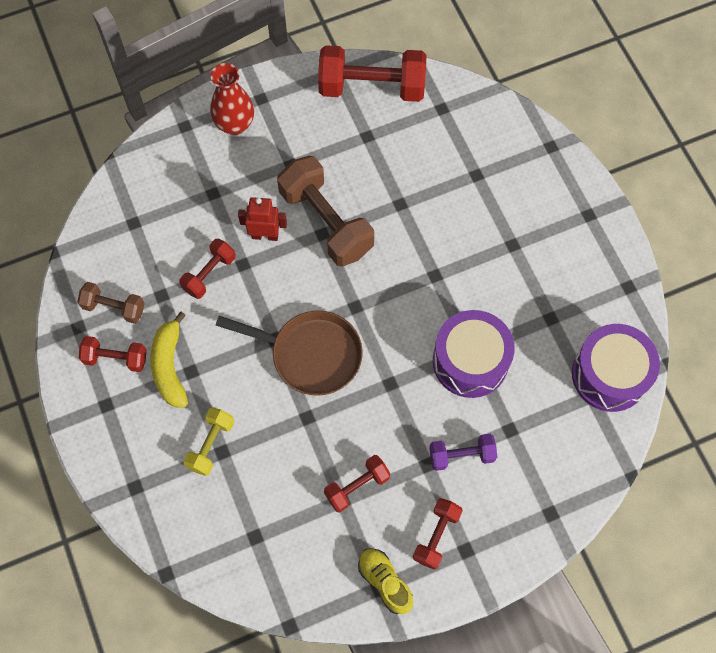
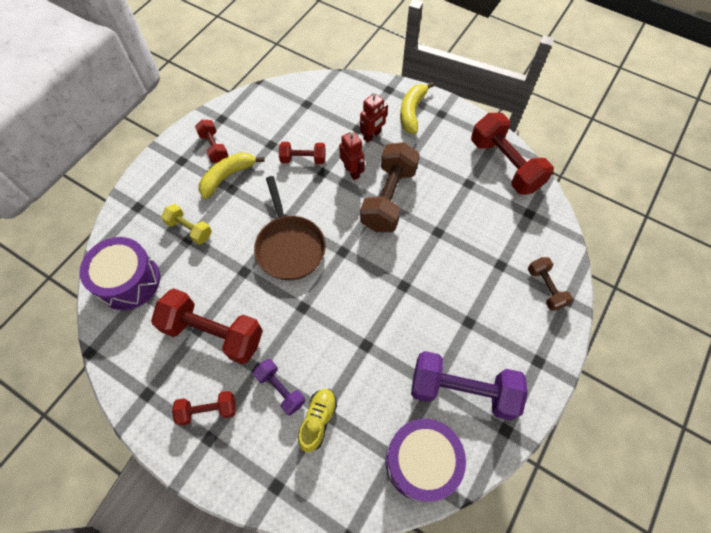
camera: 55 degrees right, 5 degrees down
(114, 307) = (246, 127): brown dumbbell -> brown dumbbell (545, 288)
(211, 445) = (190, 229): yellow dumbbell -> yellow dumbbell turned 45 degrees clockwise
(234, 185) = (372, 135): none -> red robot
(235, 124) = (412, 112): red vase -> yellow banana
(357, 486) = (214, 333): red dumbbell -> red dumbbell, size x1.86
(384, 582) = (153, 395): yellow shoe -> yellow shoe (318, 420)
(470, 361) = (357, 350): purple drum -> purple drum (129, 281)
(571, 296) = (462, 390): none -> purple dumbbell

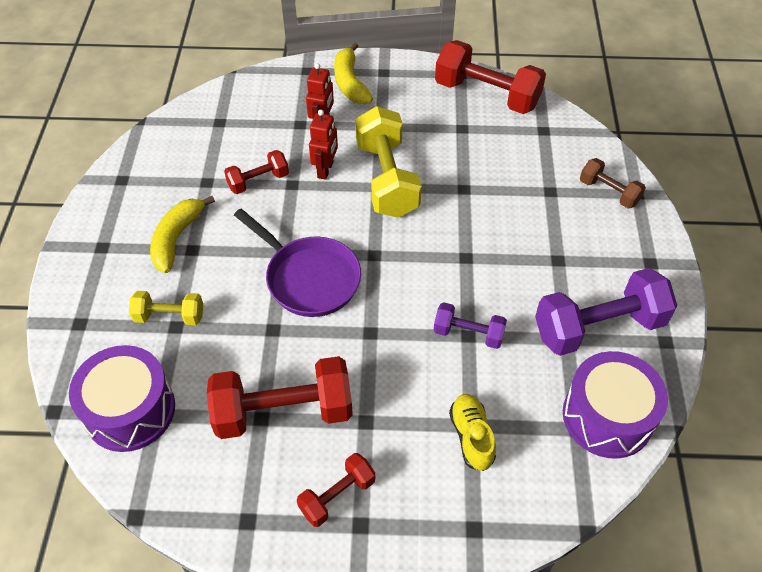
camera: 30 degrees left, 10 degrees down
(214, 147) = (135, 215): red dumbbell -> none
(280, 389) = (406, 428): purple dumbbell -> purple dumbbell (468, 334)
(289, 246) = (309, 278): brown pan -> purple pan
(352, 171) = (325, 170): red robot -> red robot turned 75 degrees clockwise
(389, 198) = (387, 179): brown dumbbell -> yellow dumbbell

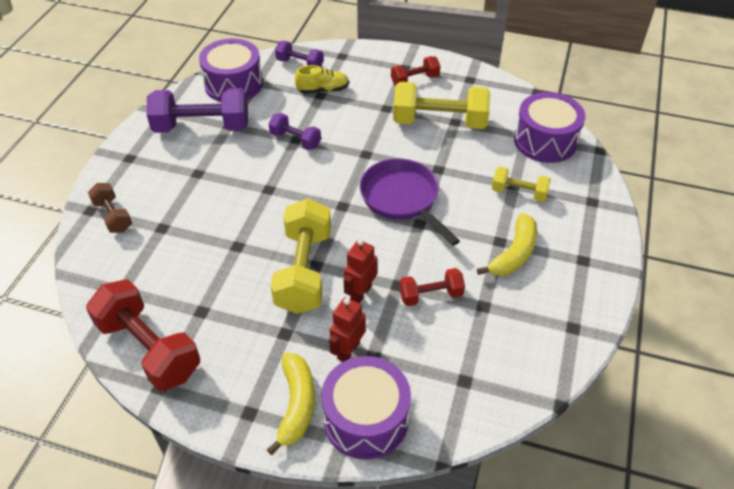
camera: 165 degrees left, 5 degrees down
(283, 411) = (439, 122): red dumbbell -> yellow dumbbell
(294, 84) = (366, 419): none -> purple drum
(471, 437) = (323, 90): yellow shoe -> yellow shoe turned 105 degrees counterclockwise
(533, 488) = (300, 64): none -> purple dumbbell

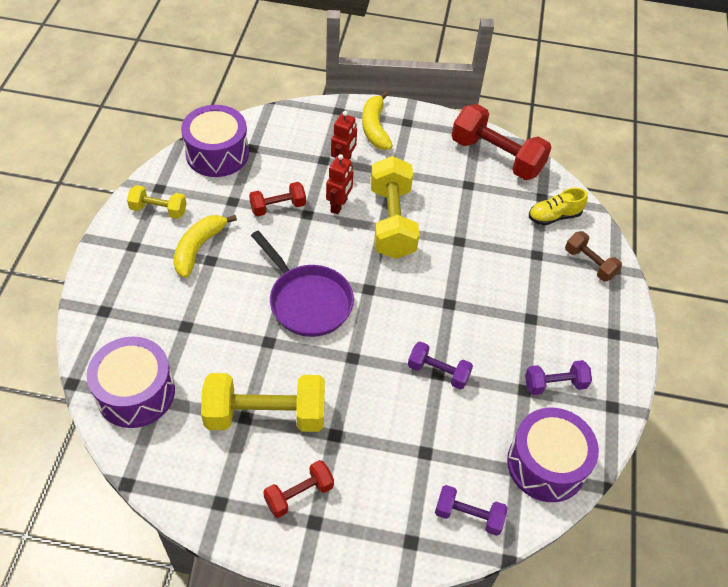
camera: 170 degrees right, 5 degrees up
(202, 127) = (554, 384): purple dumbbell -> purple dumbbell, size x0.54
(323, 90) = (423, 462): yellow shoe -> yellow shoe (554, 216)
(366, 419) = (324, 122): purple drum -> purple drum (217, 154)
(519, 193) = (182, 316): yellow dumbbell -> yellow dumbbell (158, 210)

